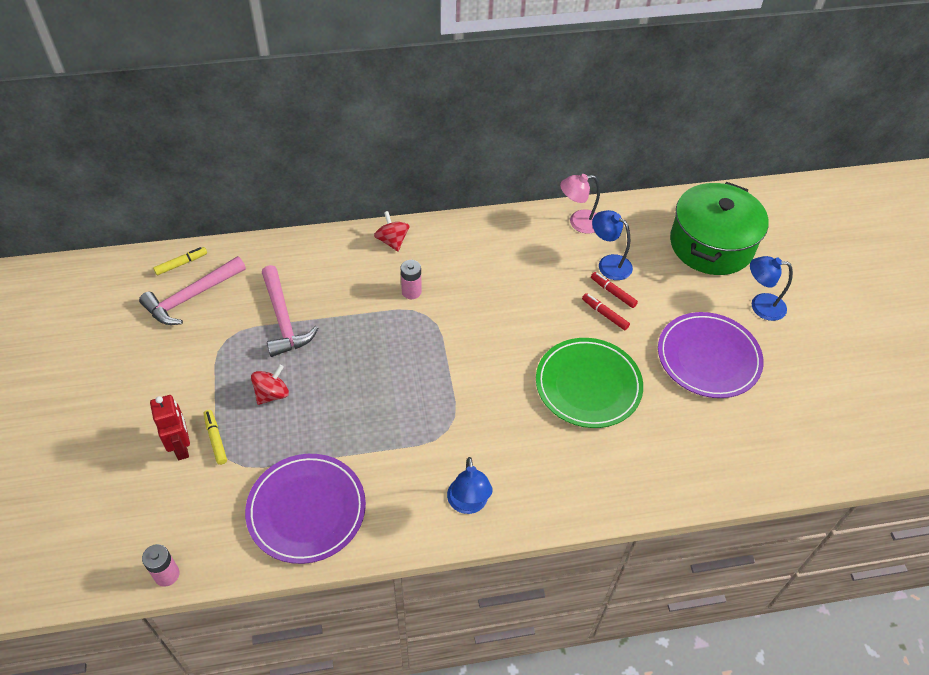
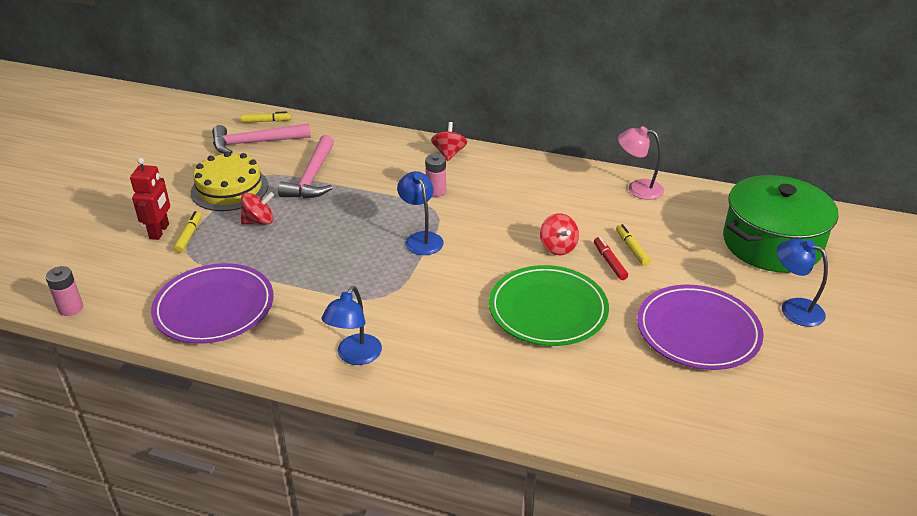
camera: 30 degrees right, 15 degrees down
(211, 366) = (229, 189): none -> yellow cake
(555, 315) = (558, 247): none -> red spinning top
(608, 263) = (645, 226): blue lamp -> blue lamp (421, 239)
(613, 292) = (631, 249): red marker -> yellow marker

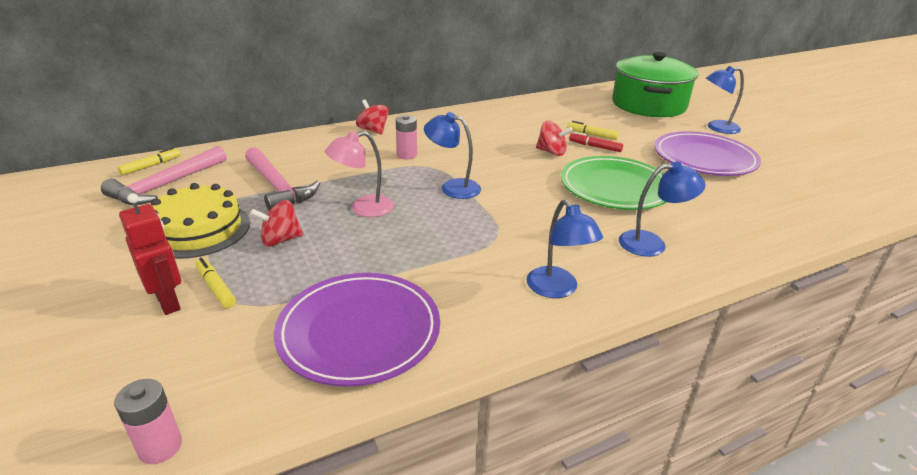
camera: 45 degrees left, 5 degrees down
(259, 221) = (280, 240): red spinning top -> red spinning top turned 135 degrees counterclockwise
(481, 370) = (652, 244): none -> blue lamp
(638, 188) = (534, 105): pink lamp -> pink lamp (363, 208)

